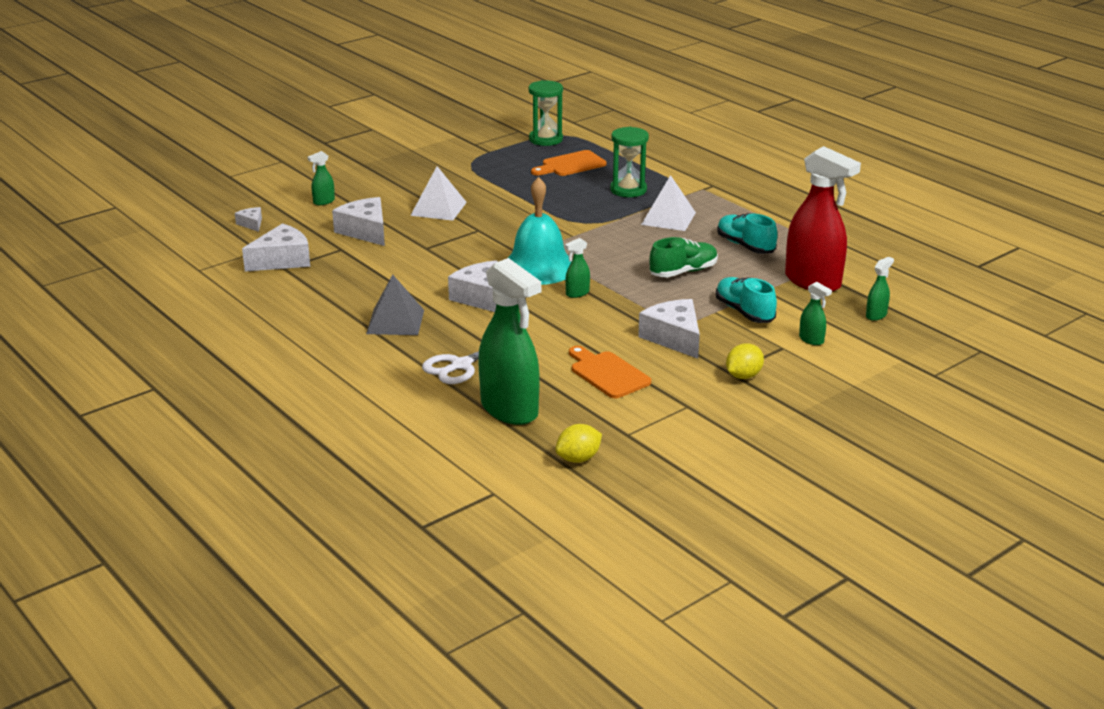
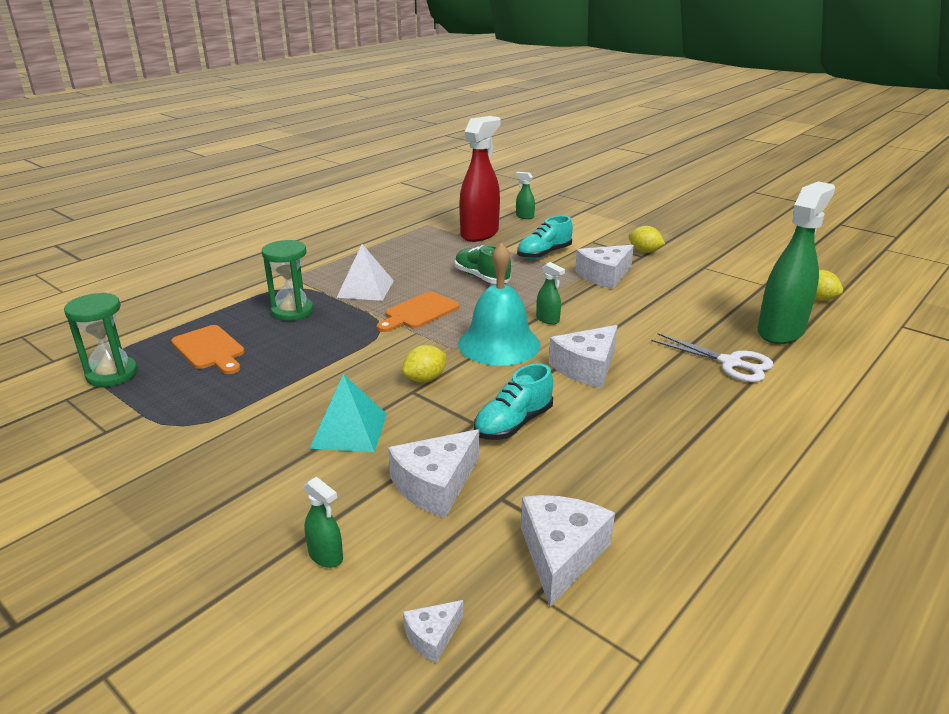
camera: 100 degrees left, 0 degrees up
(282, 260) = (561, 554): white cheese -> white cheese turned 60 degrees clockwise
(395, 321) = (674, 415): grey pyramid -> none
(438, 208) = (349, 430): white pyramid -> turquoise pyramid
(493, 235) = (425, 379): none -> yellow lemon
(607, 373) = (683, 297): orange cutting board -> orange cutting board (419, 312)
(745, 246) = (420, 256): turquoise shoe -> turquoise shoe (513, 424)
(811, 340) = (574, 233): green spray bottle -> none

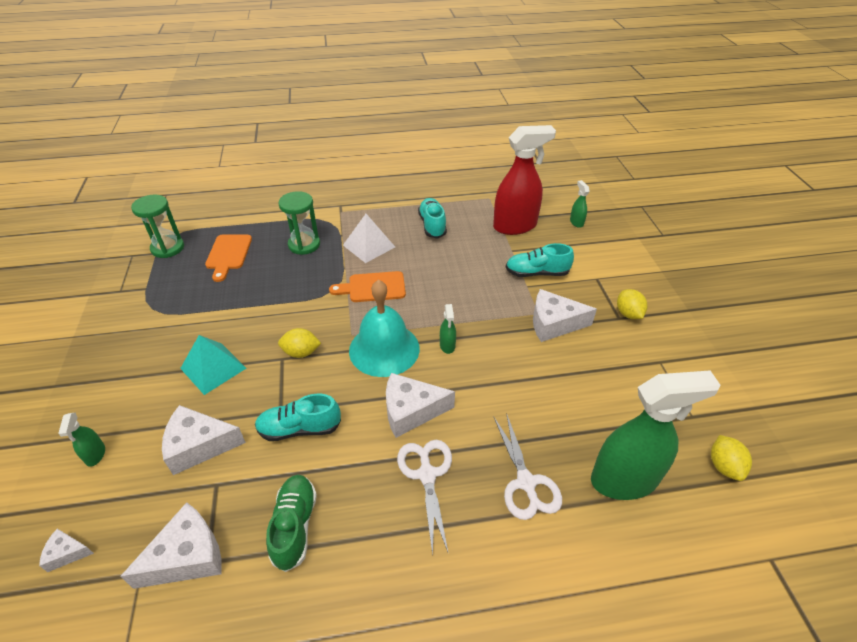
camera: 40 degrees right, 15 degrees up
(405, 256) = (432, 225): none -> turquoise shoe
(481, 277) = (457, 275): green shoe -> green shoe (294, 526)
(660, 394) = (427, 474): none -> white scissors

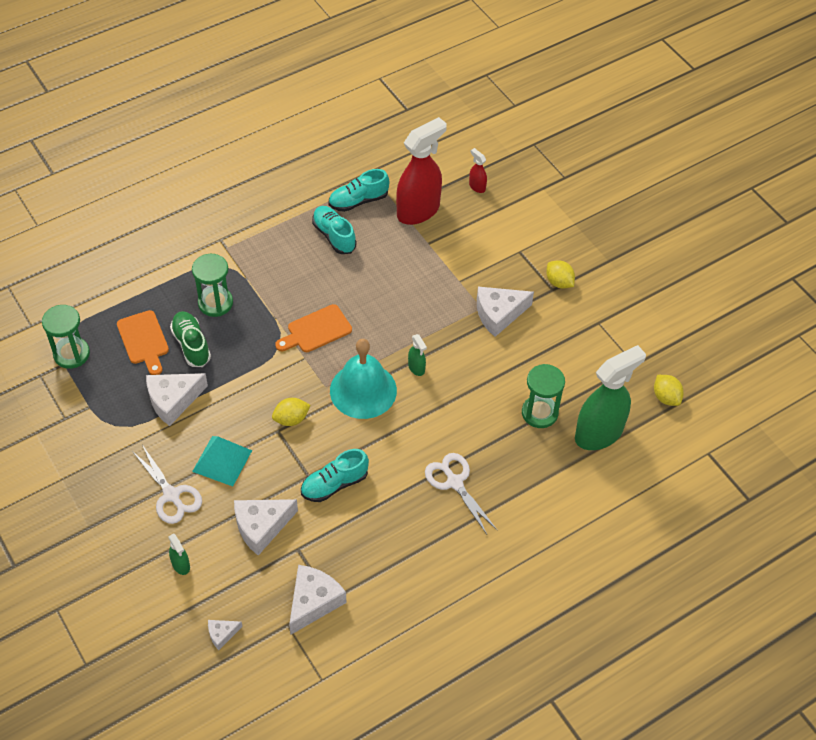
camera: 25 degrees left, 10 degrees up
(294, 526) = (378, 554): green shoe -> green shoe (191, 345)
(369, 246) = (283, 283): white pyramid -> none
(411, 411) = (416, 437): white cheese -> white cheese (173, 401)
(526, 483) = (530, 461): white scissors -> white scissors (172, 495)
(537, 273) = (462, 263): turquoise shoe -> turquoise shoe (358, 201)
(559, 432) = (539, 413): none -> green hourglass
(576, 222) = (477, 186): green spray bottle -> red spray bottle

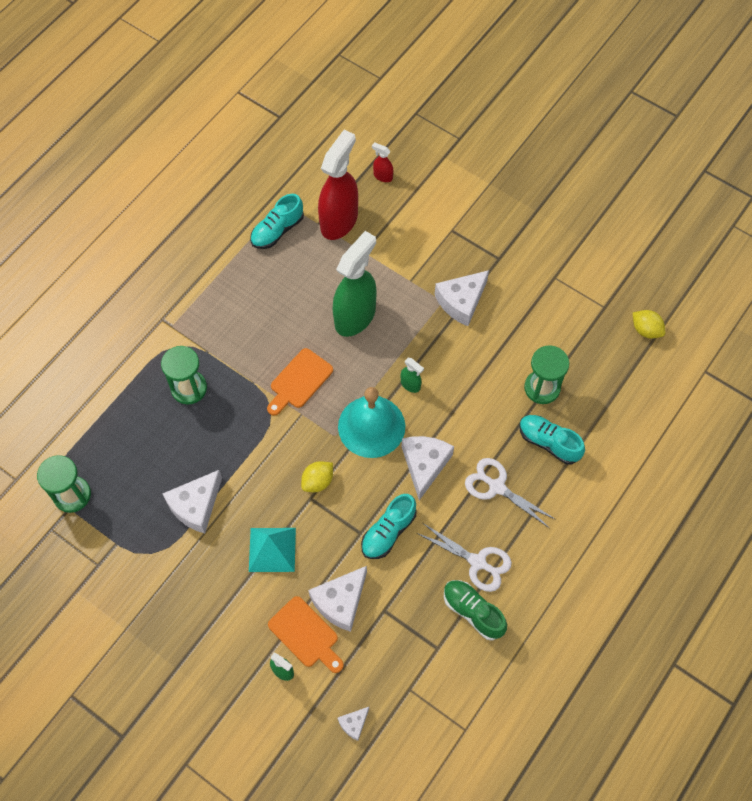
camera: 20 degrees left, 10 degrees up
(143, 340) = (137, 454): orange cutting board -> orange cutting board (306, 634)
(172, 495) = (241, 604): white scissors -> white scissors (478, 562)
(191, 345) = (186, 441): green shoe -> green shoe (473, 612)
(313, 601) = (423, 656): white cheese -> white cheese (424, 465)
(334, 236) = (271, 276): turquoise shoe -> turquoise shoe (549, 443)
(559, 282) = (501, 249): yellow lemon -> none
(599, 433) = (603, 388): green spray bottle -> green spray bottle (355, 316)

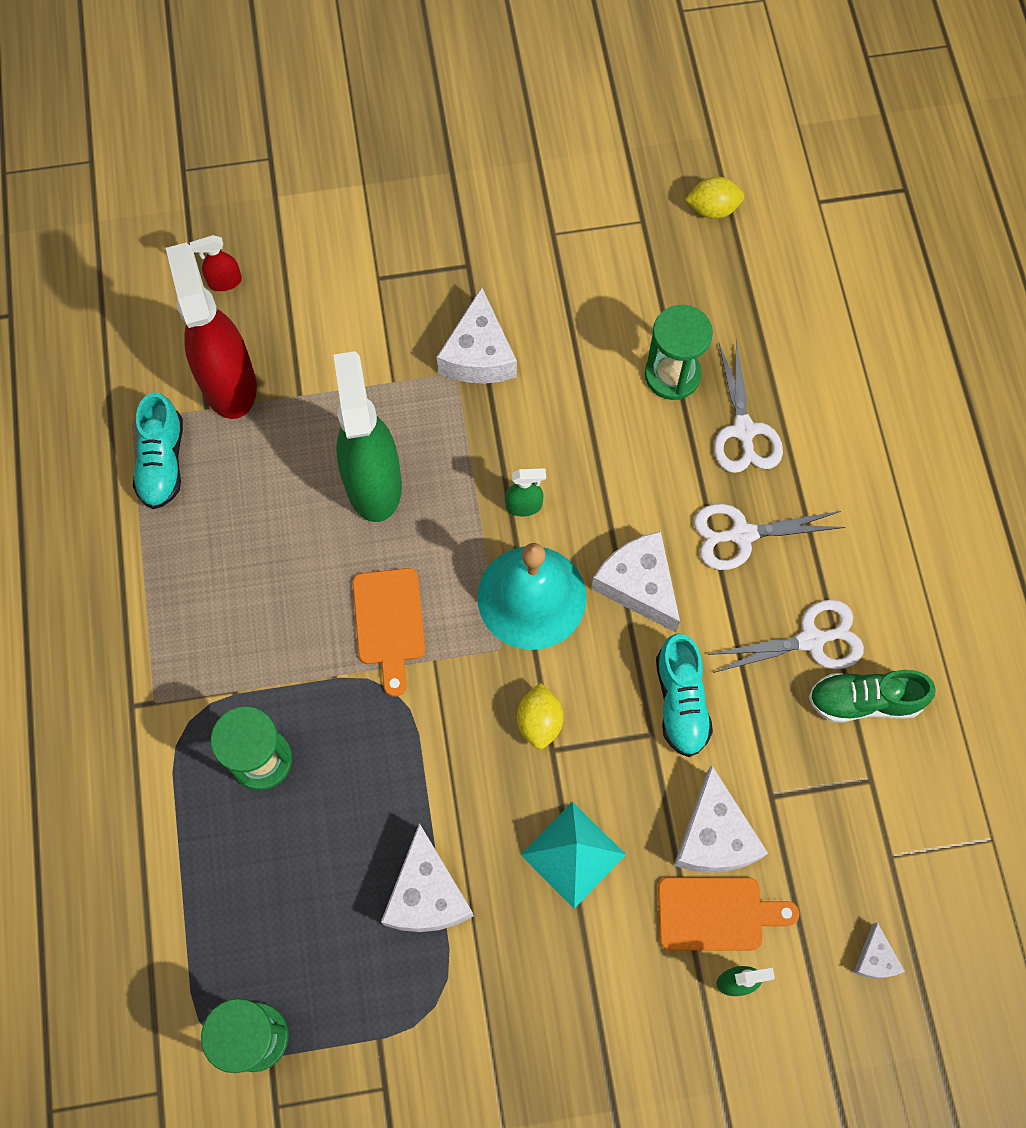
camera: 45 degrees left, 5 degrees up
(549, 443) = (744, 431): turquoise shoe -> white scissors

